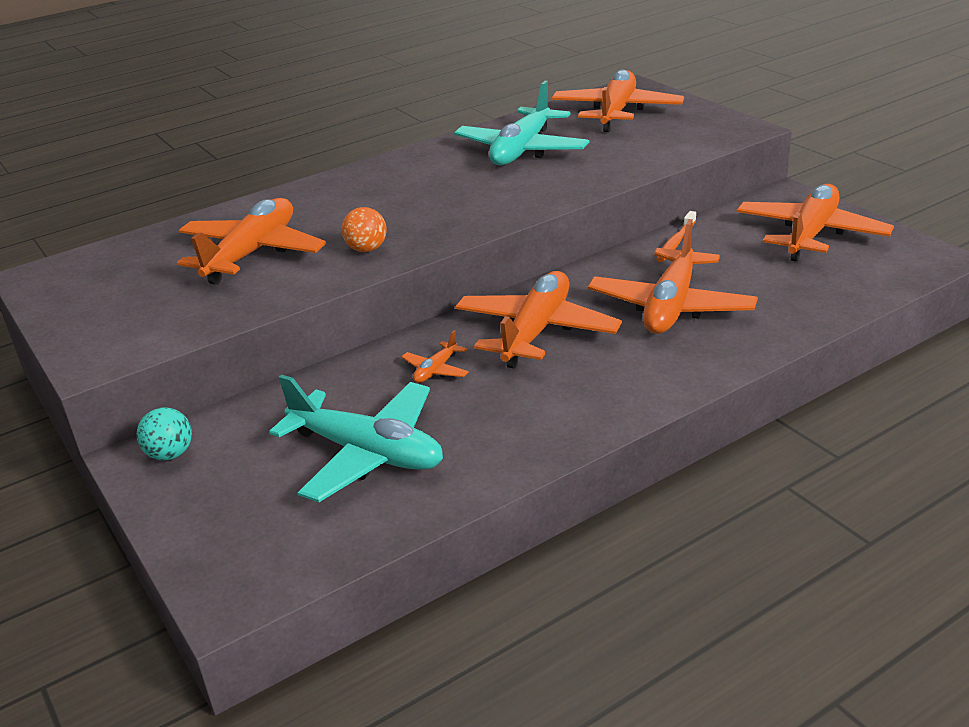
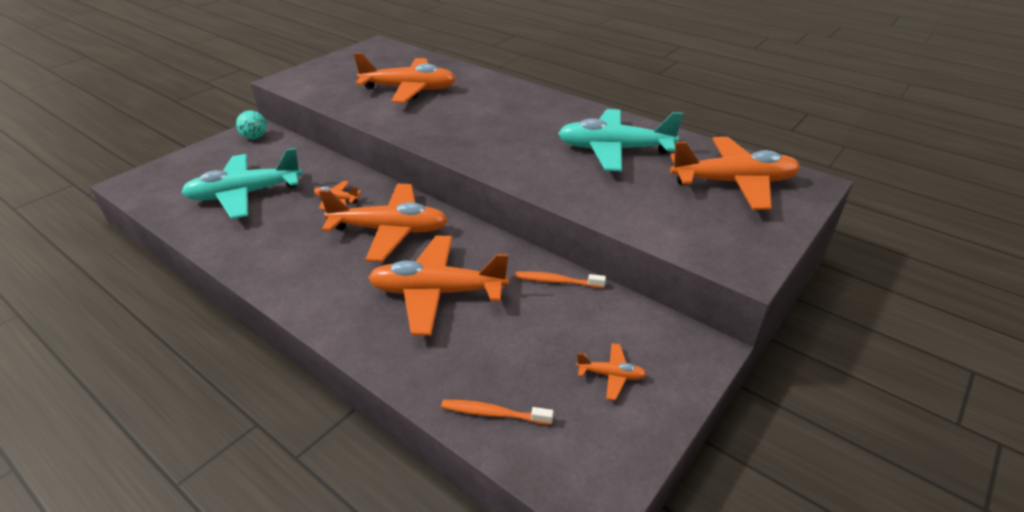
camera: 70 degrees right, 5 degrees up
(367, 249) = (420, 122): orange ball -> none
(367, 453) = (245, 194): turquoise plane -> turquoise plane turned 60 degrees clockwise
(810, 234) = (611, 375): orange plane -> orange plane, size x0.43
(849, 289) = (494, 413): none -> orange toothbrush

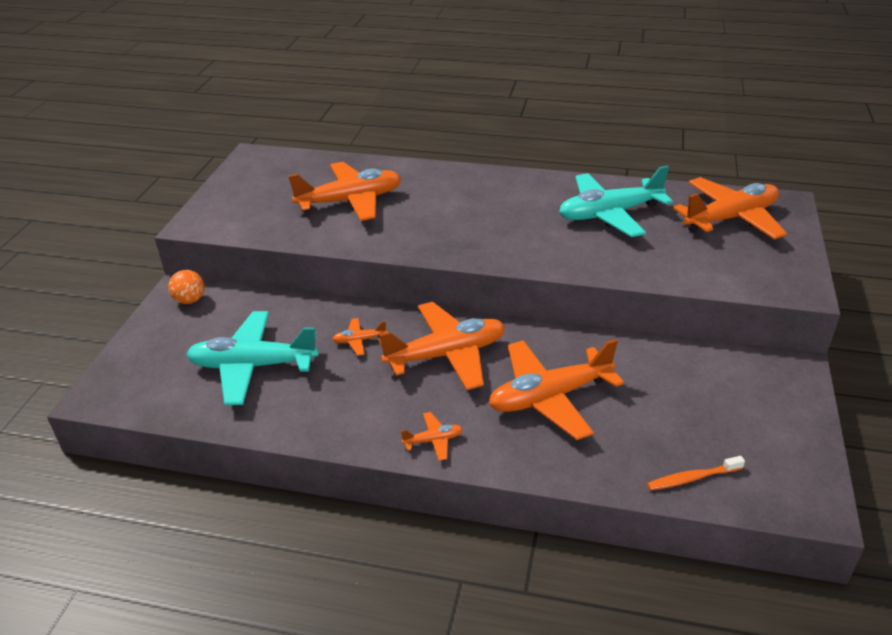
camera: 25 degrees left, 0 degrees up
(245, 194) = (253, 366): turquoise plane -> turquoise plane turned 45 degrees clockwise
(255, 137) = (190, 300): turquoise ball -> orange ball
(557, 281) = (639, 351): orange toothbrush -> none
(611, 375) = (749, 414): orange plane -> orange plane (433, 440)

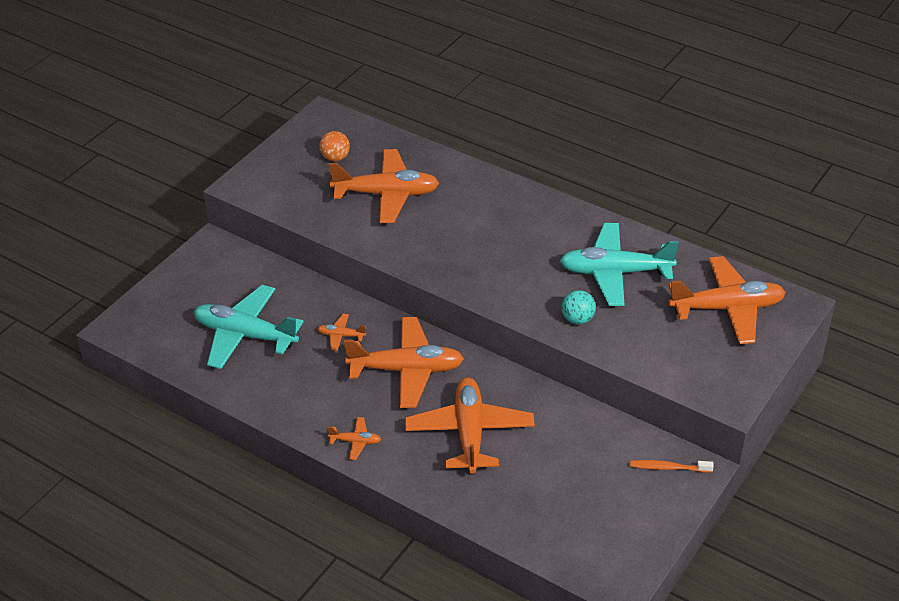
camera: 20 degrees right, 5 degrees up
(190, 300) = (218, 256): orange ball -> orange ball (335, 158)
(550, 397) = (469, 433): orange plane -> orange plane turned 90 degrees clockwise
(605, 258) = (577, 319): none -> turquoise ball
(692, 478) = (539, 533): orange toothbrush -> orange toothbrush (668, 468)

